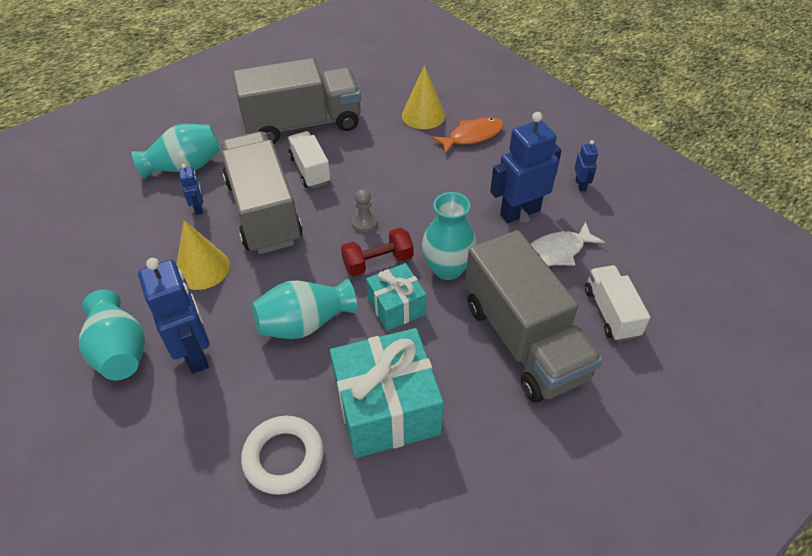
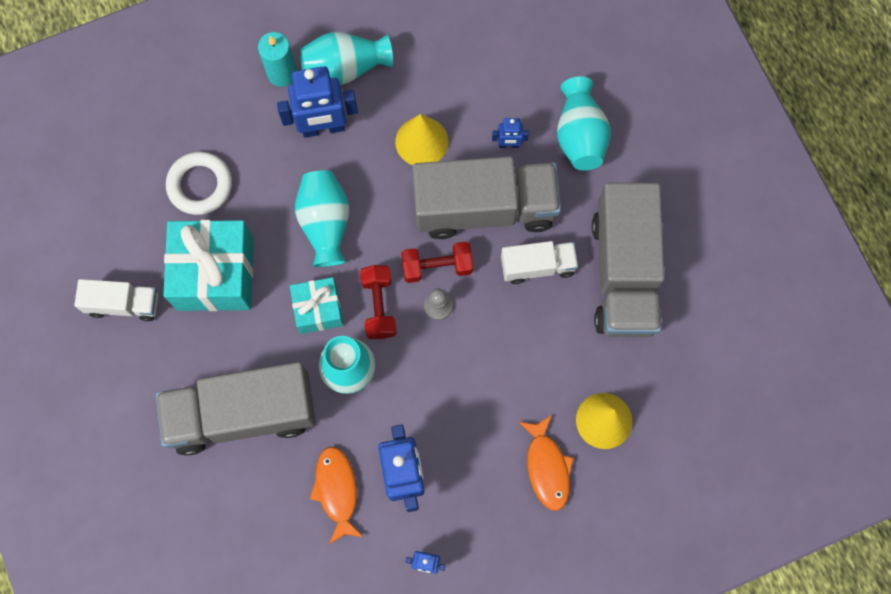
camera: 105 degrees right, 25 degrees up
(128, 411) = (282, 73): none -> turquoise candle
(328, 231) = (437, 267): none -> red dumbbell
(556, 252) = (337, 491): white fish -> orange fish
(610, 312) = (246, 510): white truck -> white truck (123, 304)

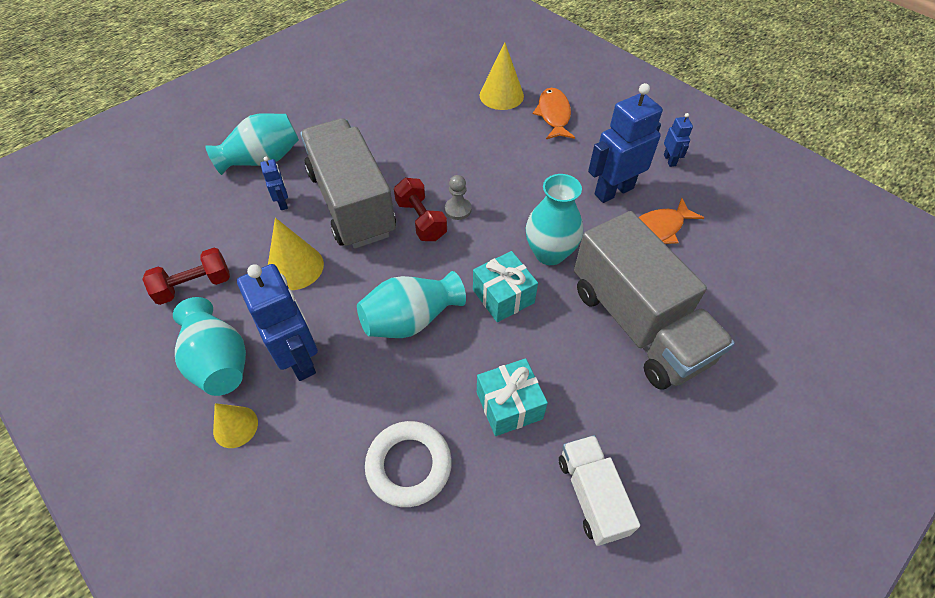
camera: 110 degrees left, 20 degrees down
(215, 274) = (509, 405): turquoise gift -> turquoise gift, size x0.57
(282, 73) = (235, 426): turquoise candle -> yellow cone
(379, 306) = (477, 250): red dumbbell -> red dumbbell (194, 286)
(537, 266) = (394, 157): white truck -> none
(547, 467) = (553, 115): orange fish -> orange fish turned 60 degrees counterclockwise
(623, 273) = (380, 110): grey truck -> none

